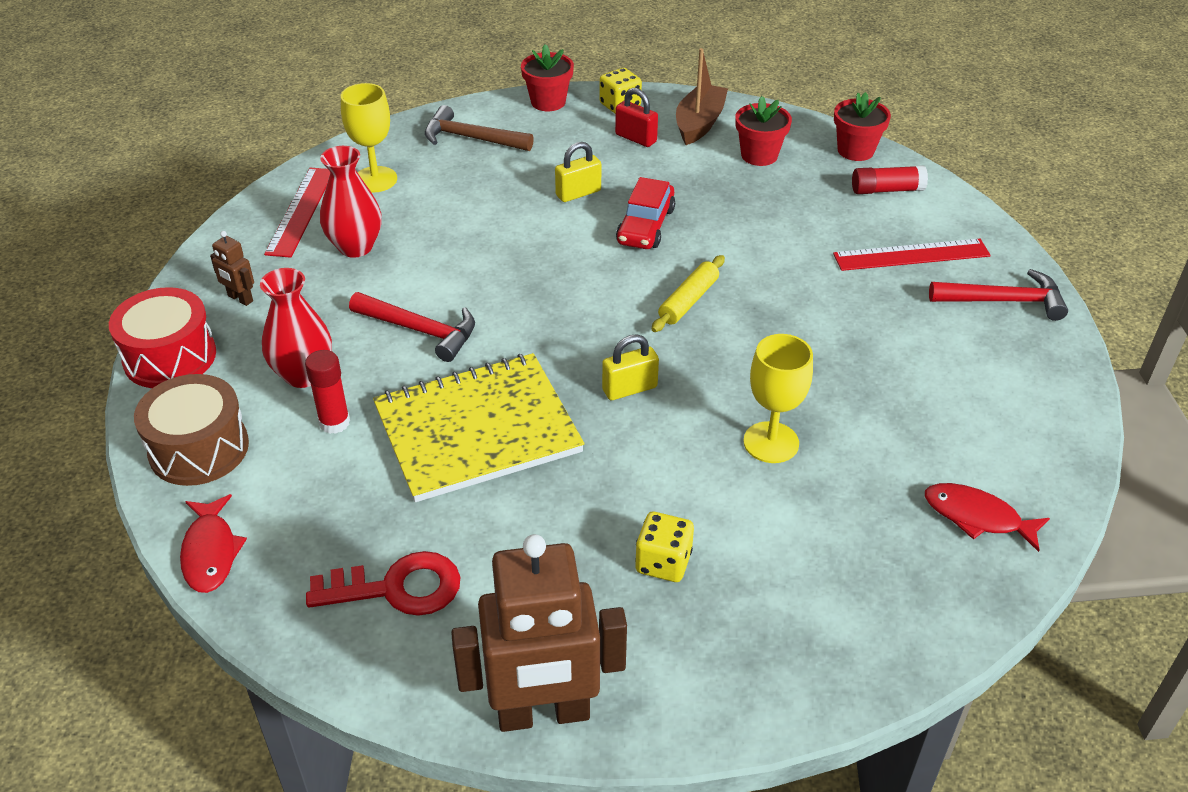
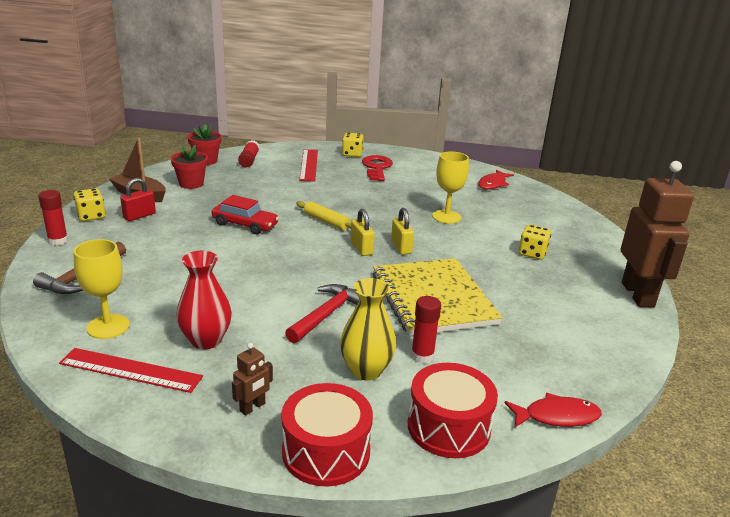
camera: 85 degrees left, 15 degrees down
(199, 449) = (448, 427): brown drum -> red drum
(303, 375) = (366, 370): red vase -> yellow vase
(397, 588) = (569, 335): red key -> red key (377, 168)
(548, 102) = (58, 241): red flower pot -> red glue stick
(578, 193) = (193, 242): yellow padlock -> yellow padlock (361, 248)
(1004, 301) = (352, 154): red hammer -> yellow dice

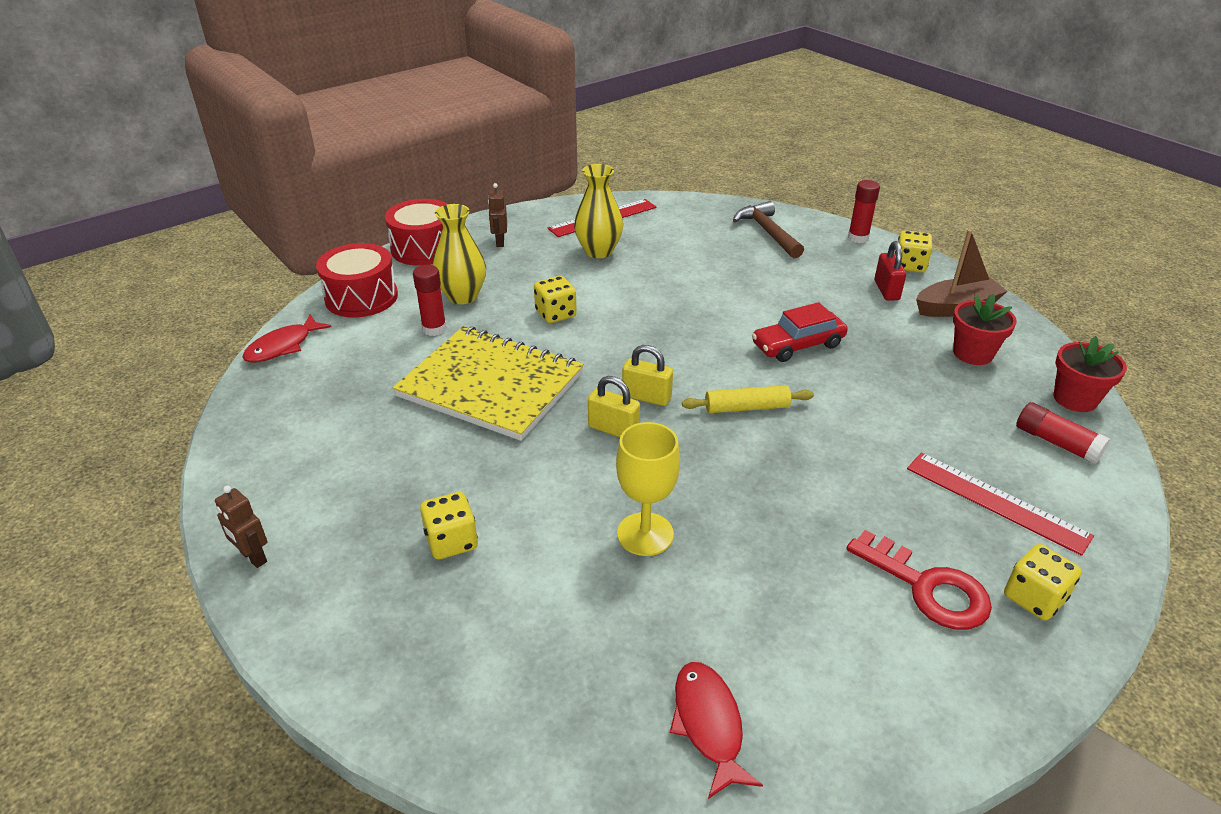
camera: 135 degrees right, 10 degrees up
(108, 326) = (670, 224): yellow goblet -> none
(206, 340) = (598, 251): red vase -> yellow vase
(327, 314) = (555, 314): red hammer -> yellow dice
(638, 295) = (253, 557): brown robot -> brown robot, size x0.42

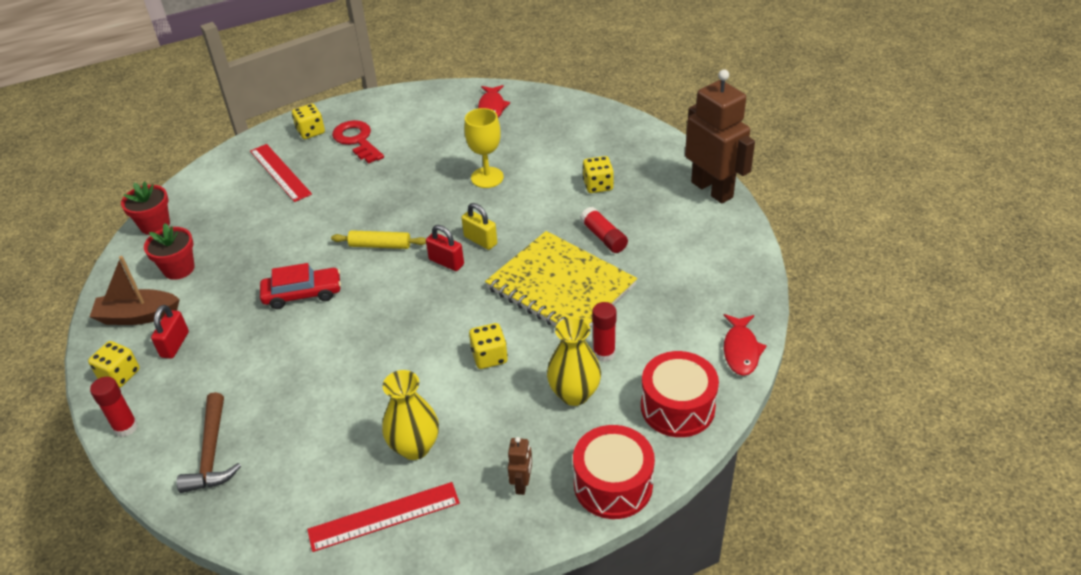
camera: 165 degrees left, 5 degrees up
(253, 557) = (712, 189): brown robot -> brown robot, size x2.40
(283, 346) = (741, 350): red fish -> red fish turned 135 degrees clockwise
(646, 397) = (446, 262): yellow padlock -> red padlock
(1056, 443) = (205, 199): red glue stick -> red glue stick (603, 237)

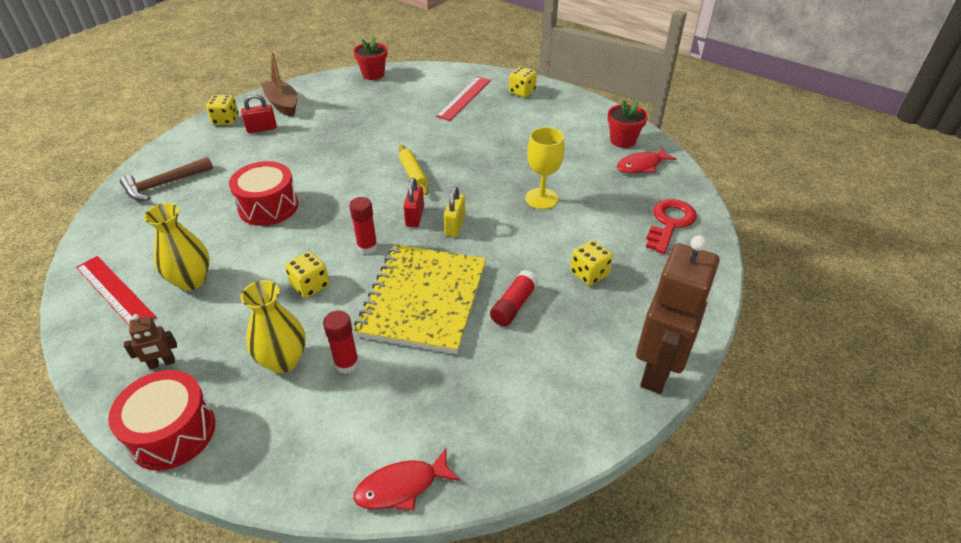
camera: 60 degrees right, 0 degrees up
(126, 427) = (180, 141): red glue stick -> red glue stick (367, 247)
(179, 269) = (335, 100): red flower pot -> red flower pot (622, 141)
(303, 294) = (337, 160): red car -> none
(357, 140) = (530, 115): red key -> red key (670, 223)
(677, 407) = (291, 452): red drum -> red drum (268, 206)

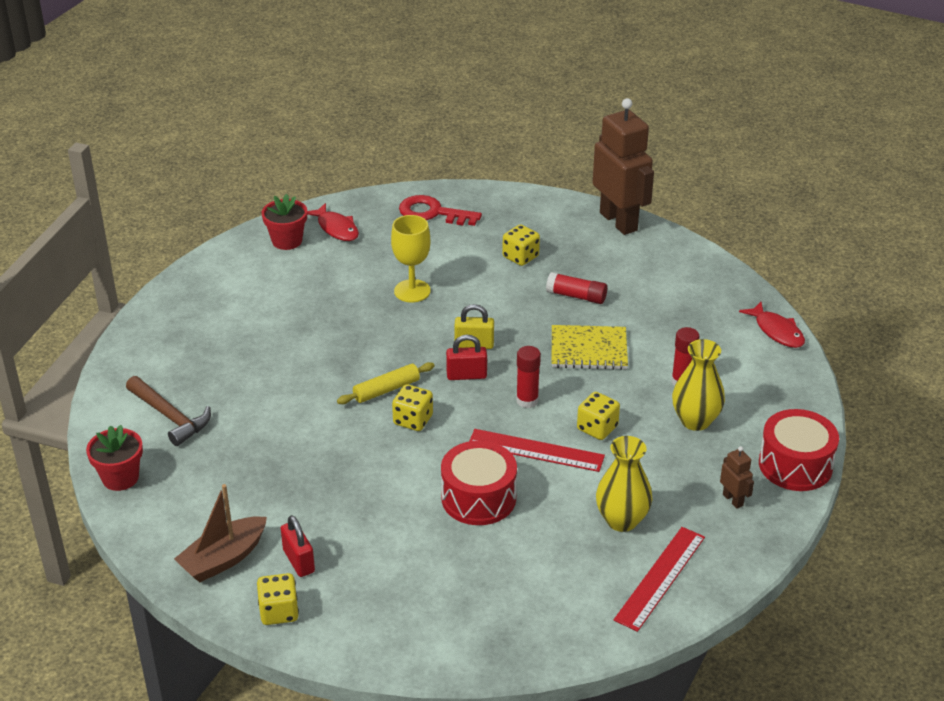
camera: 100 degrees left, 5 degrees down
(164, 184) = (457, 618): brown hammer -> brown hammer (170, 416)
(423, 299) = (588, 350): yellow notebook -> yellow notebook, size x0.62
(464, 98) = (192, 372): red ruler -> red ruler (536, 450)
(522, 92) = (172, 323): yellow dice -> yellow dice (413, 420)
(658, 370) = (619, 221): brown robot -> brown robot turned 45 degrees clockwise

